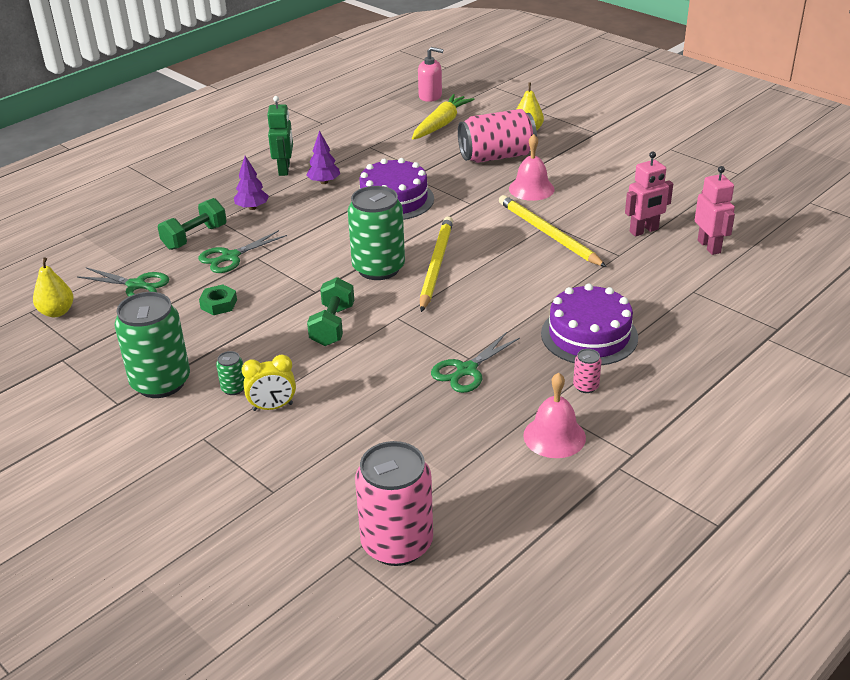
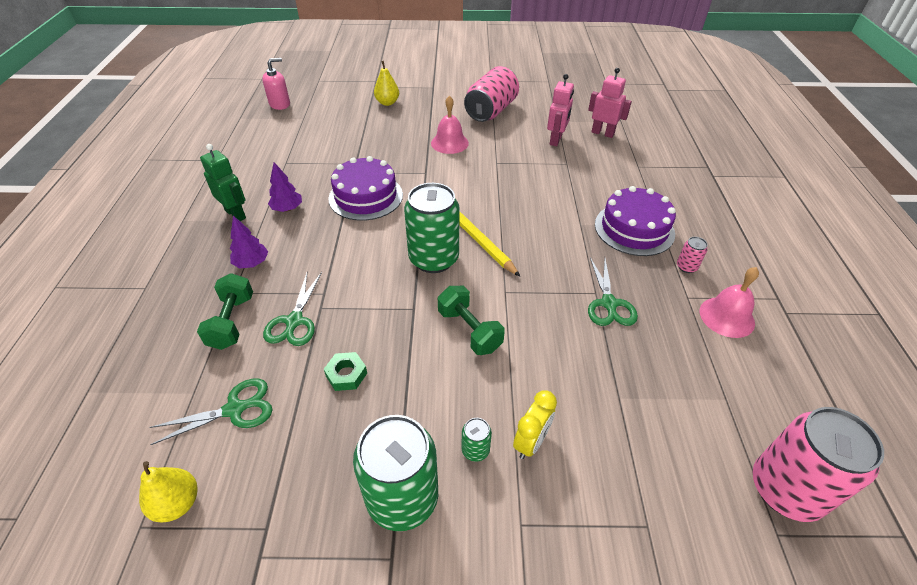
camera: 45 degrees left, 10 degrees up
(441, 124) = (319, 122): yellow carrot -> none
(496, 156) = (393, 129): pink can -> pink can (491, 111)
(548, 234) = (507, 170): yellow pencil -> none

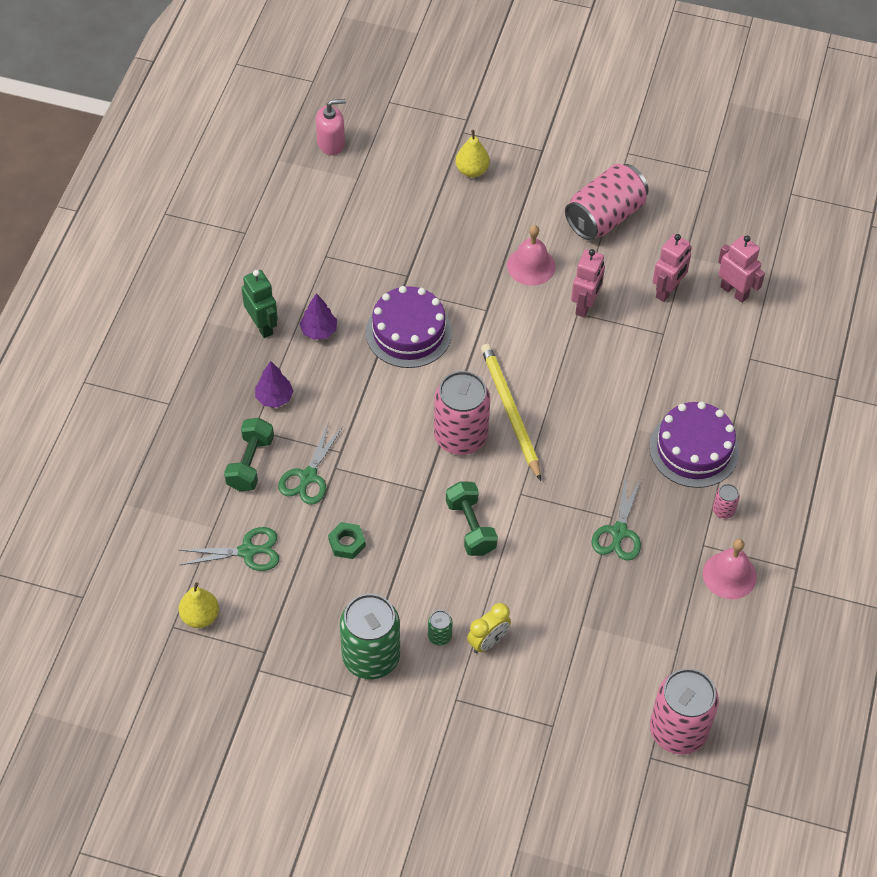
camera: 15 degrees right, 10 degrees up
(433, 259) = (460, 436): green can -> pink can
(500, 157) = (585, 305): none -> pink robot

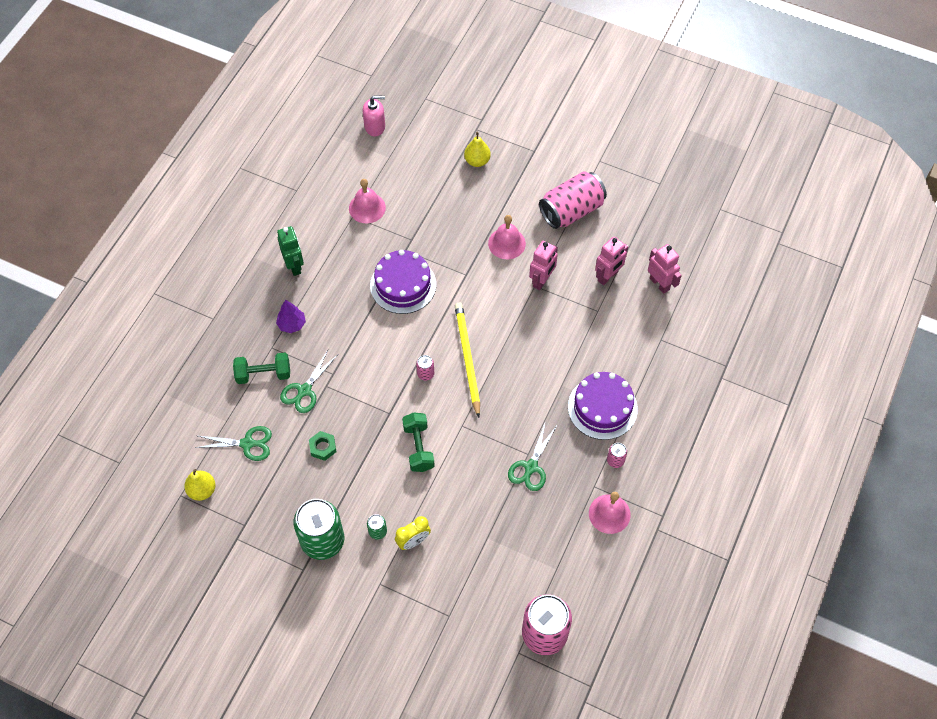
camera: 10 degrees right, 5 degrees up
(250, 463) = (263, 374): green dumbbell -> green dumbbell turned 60 degrees clockwise
(319, 331) = (335, 275): purple tree -> none
(342, 243) = (367, 208): none -> pink bell
(460, 436) = (425, 374): pink can -> pink can, size x0.42

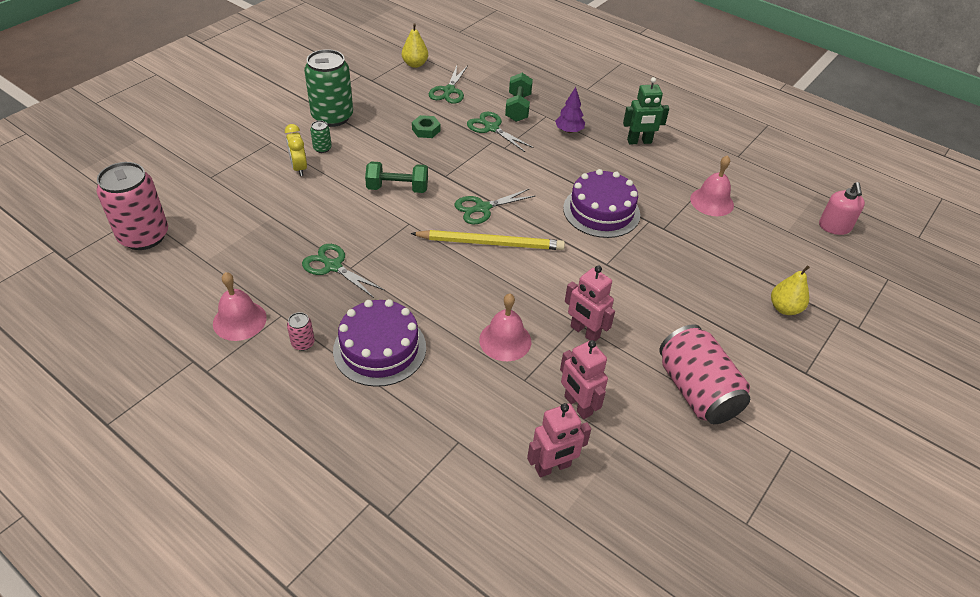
camera: 100 degrees right, 15 degrees down
(425, 374) = (482, 208): pink can -> green scissors
(506, 243) = (648, 310): pink bell -> pink bell (505, 340)

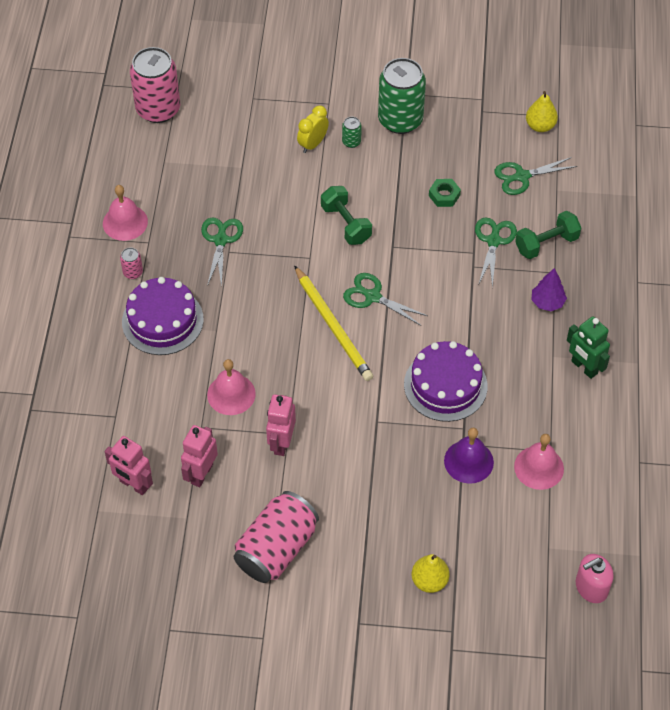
camera: 60 degrees right, 10 degrees up
(682, 233) = (468, 461): none -> purple bell

